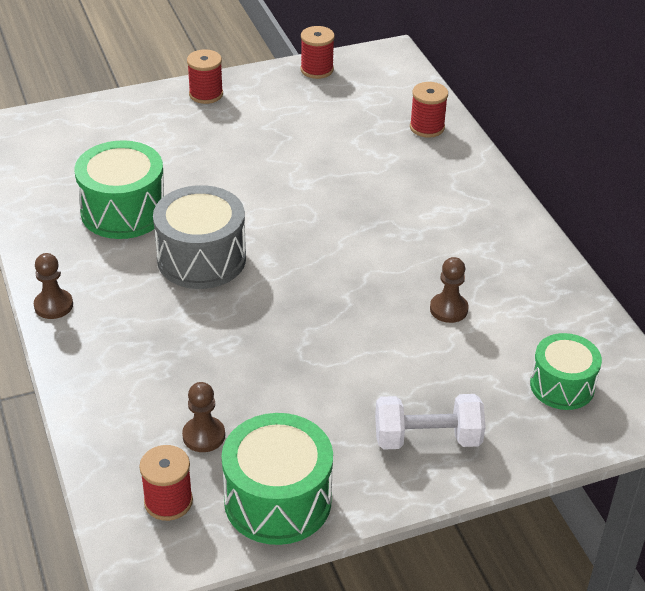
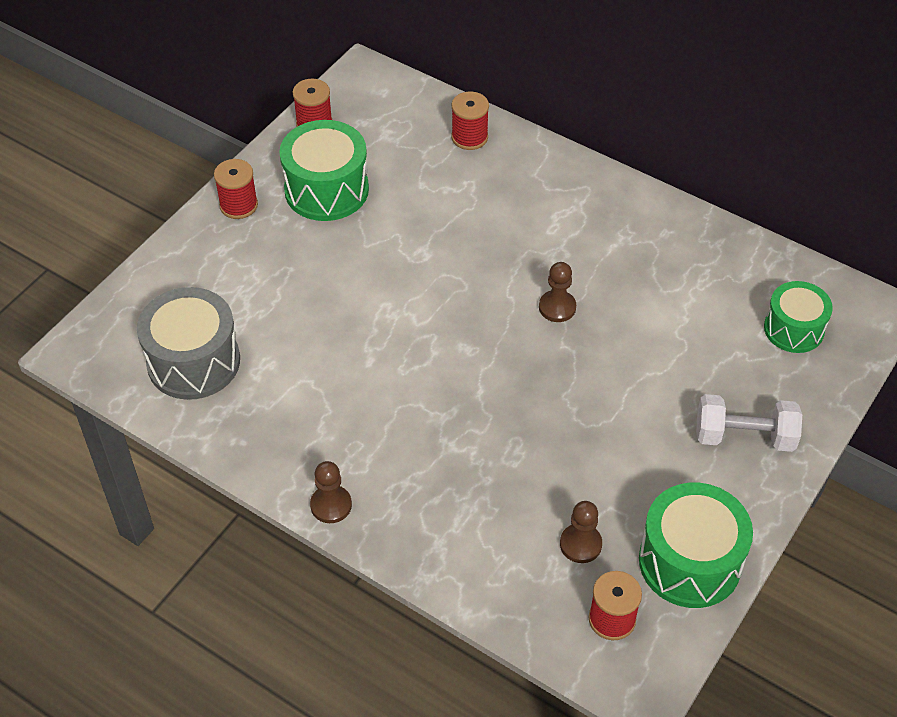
camera: 35 degrees left, 10 degrees up
(123, 211) = (292, 373): green drum -> green drum (326, 190)
(201, 259) = (411, 381): grey drum -> grey drum (193, 361)
(427, 439) = (744, 437): white dumbbell -> white dumbbell turned 45 degrees clockwise
(448, 309) = (653, 310): brown pawn -> brown pawn (557, 307)

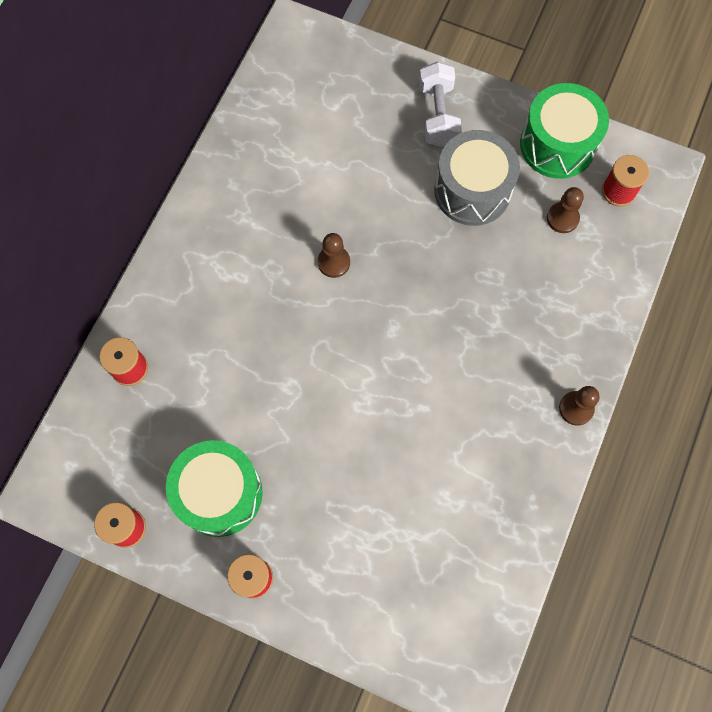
camera: 100 degrees left, 20 degrees up
(193, 361) = (456, 567): grey drum -> grey drum (472, 190)
(793, 329) = (324, 85): green drum -> none

